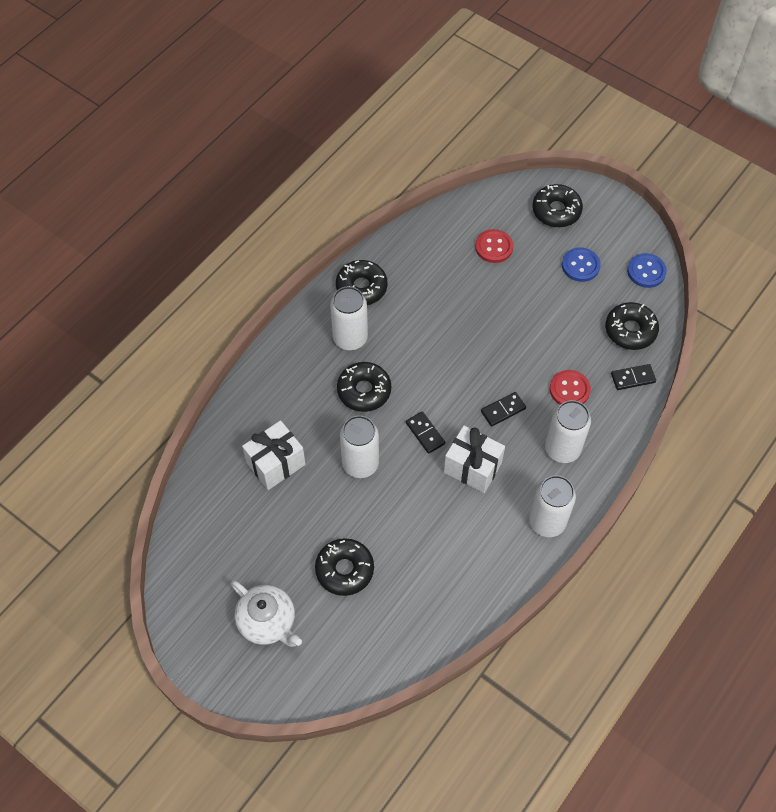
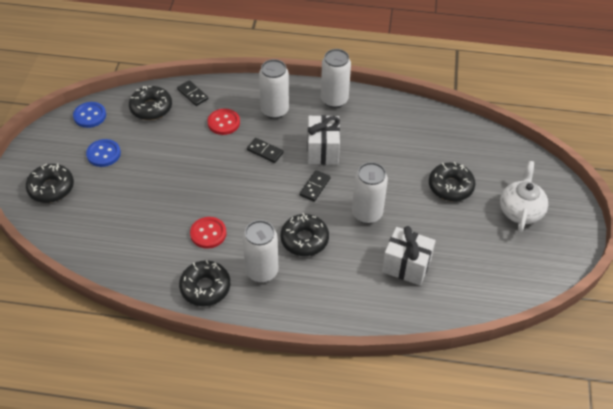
camera: 120 degrees left, 10 degrees down
(494, 247) = (112, 214): red button -> red button (208, 233)

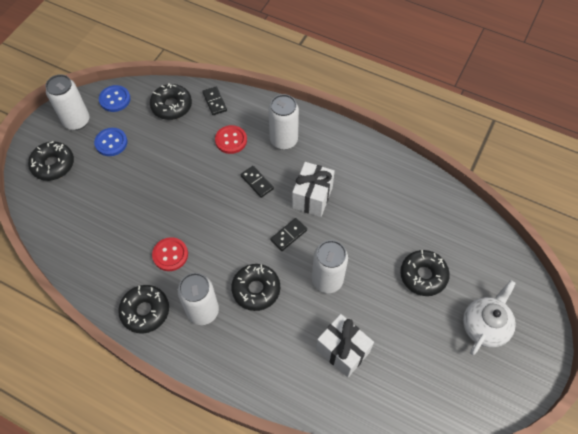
camera: 20 degrees right, 10 degrees up
(334, 100) = (345, 144): white can -> white can (77, 121)

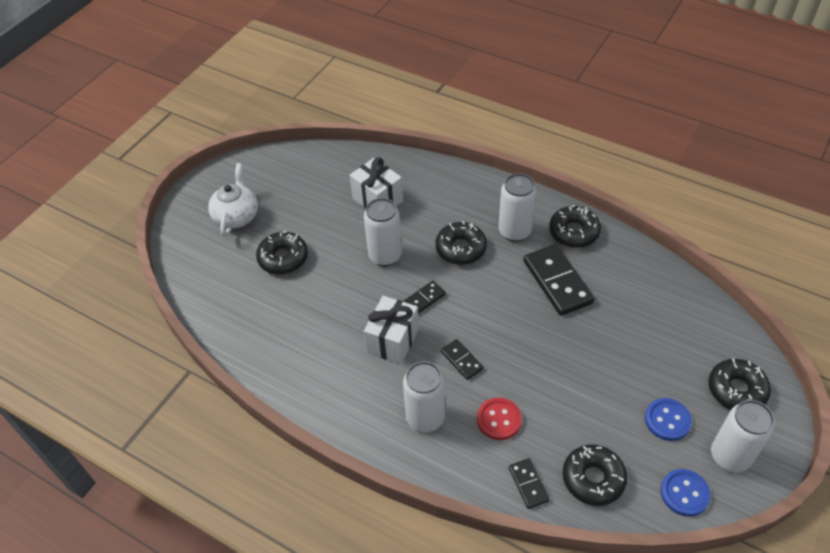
camera: 175 degrees left, 10 degrees down
(170, 255) = (557, 282): red button -> black domino
(484, 326) = (237, 216): white teapot -> white teapot turned 150 degrees clockwise

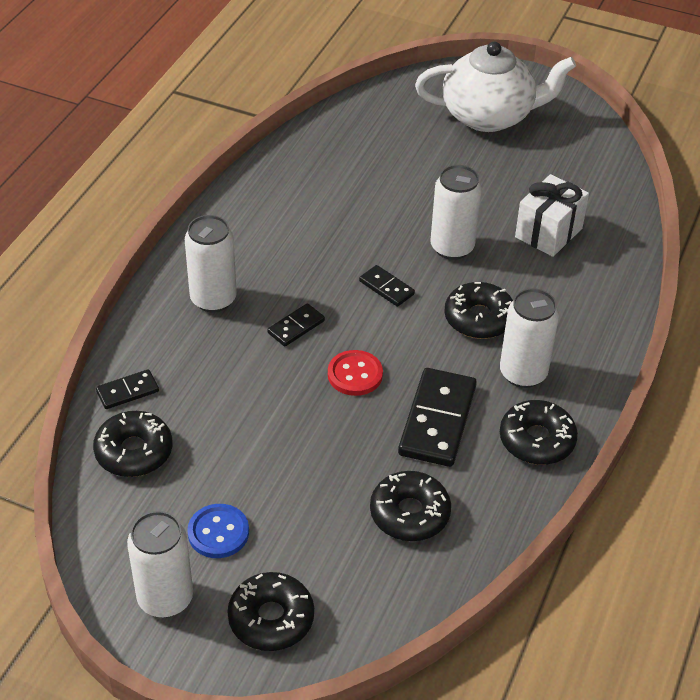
camera: 80 degrees right, 5 degrees down
(237, 216) = (489, 116): white teapot -> white teapot, size x1.53
(283, 258) = (430, 161): black donut -> black donut (409, 513)
(393, 340) = (319, 264): white gift -> none
(499, 420) = (213, 363): red button -> red button (355, 374)
(557, 282) = (437, 420): black domino -> black domino turned 45 degrees counterclockwise
(684, 493) = (112, 543): blue button -> none

